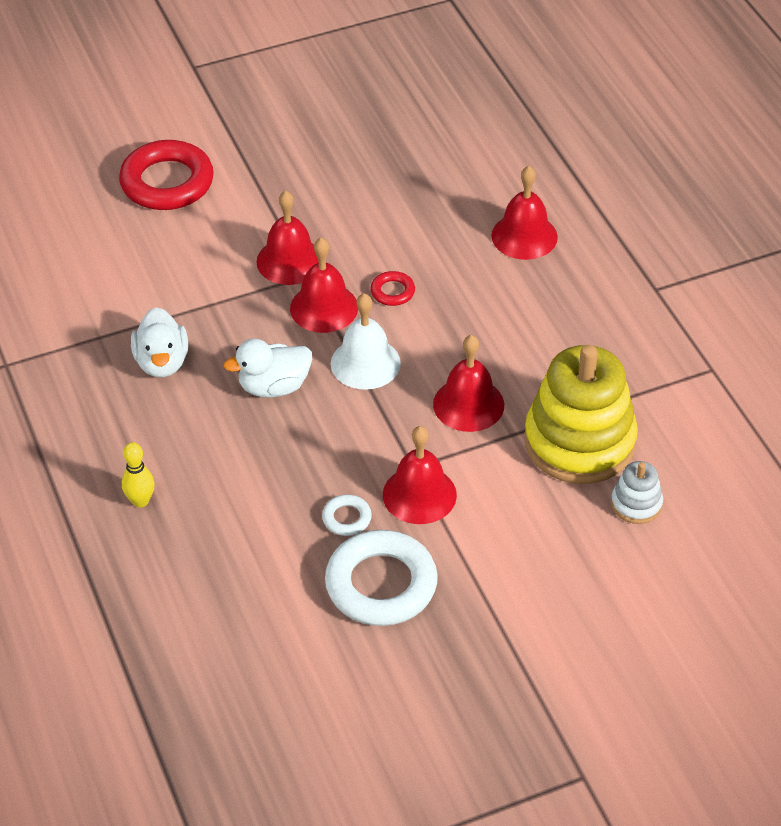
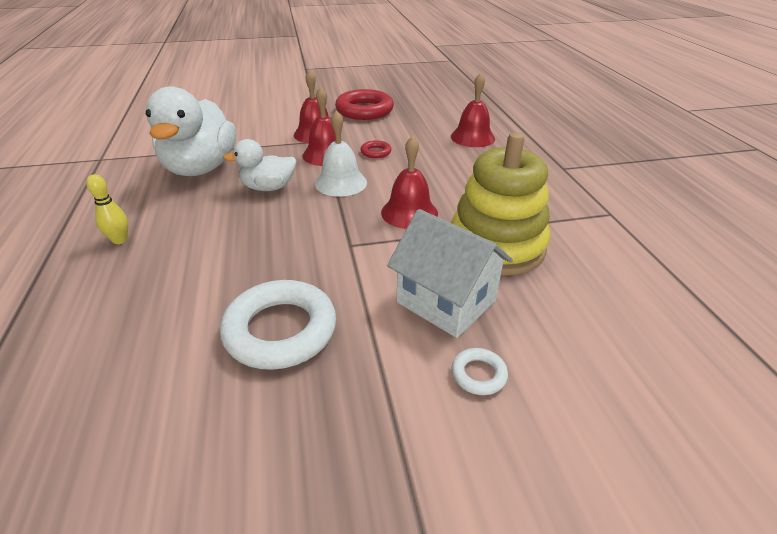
camera: 10 degrees right, 10 degrees down
(162, 362) = (201, 168): white duck -> white duck, size x1.80
(167, 182) = (263, 100): red ring -> red ring (364, 110)
(347, 518) = (277, 273): white ring -> white ring (478, 374)
(419, 494) = (347, 264): red bell -> none
(536, 526) = (446, 301): none -> white house
(636, 504) = (545, 297): white stacking toy -> none

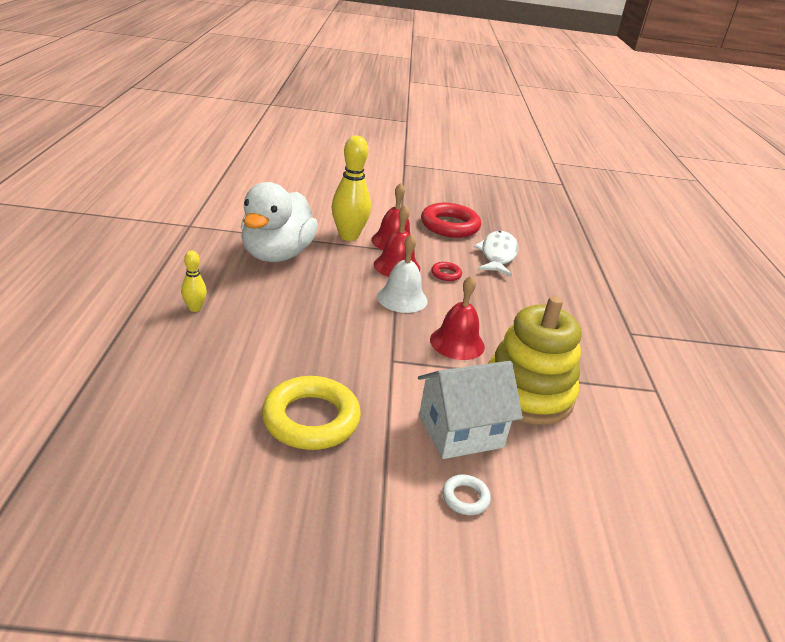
camera: 10 degrees right, 5 degrees down
(268, 188) = (333, 288): white duck -> none
(270, 137) = (348, 236): none -> yellow bowling pin
(280, 330) = (311, 419): white ring -> yellow ring
(417, 126) = (497, 255): none -> white fish
(446, 301) = (460, 431): white house -> white house turned 75 degrees counterclockwise
(472, 137) = (550, 279): red bell -> none

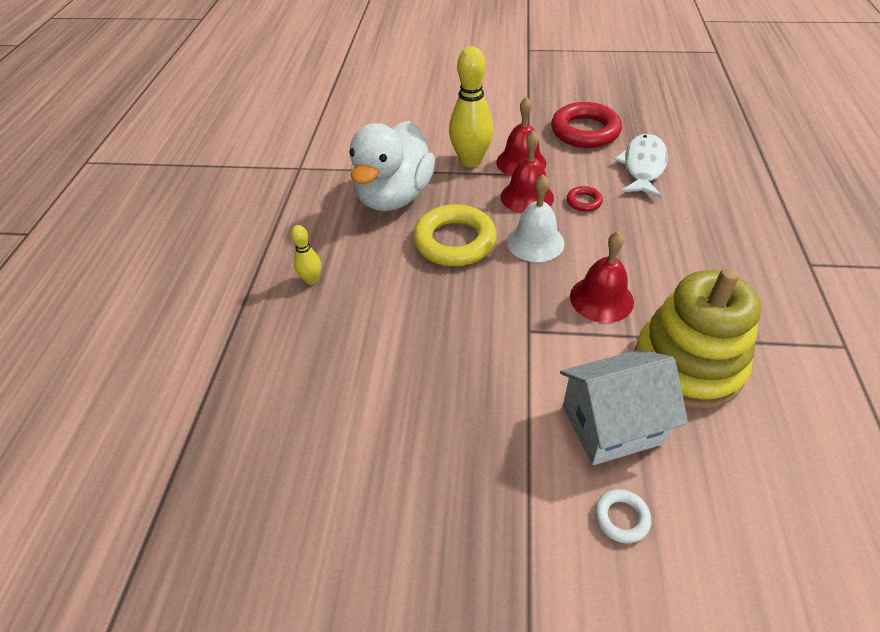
camera: 10 degrees right, 15 degrees up
(311, 419) = (443, 420): yellow ring -> yellow ring (454, 241)

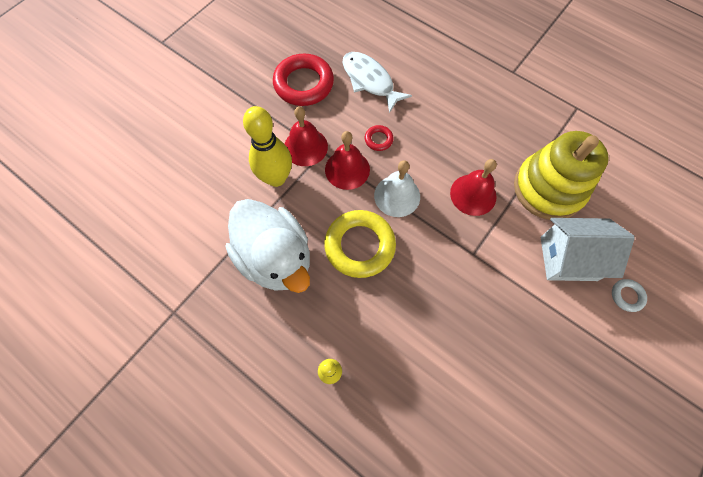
camera: 60 degrees left, 20 degrees up
(611, 425) = (568, 258): white house -> white house turned 75 degrees clockwise

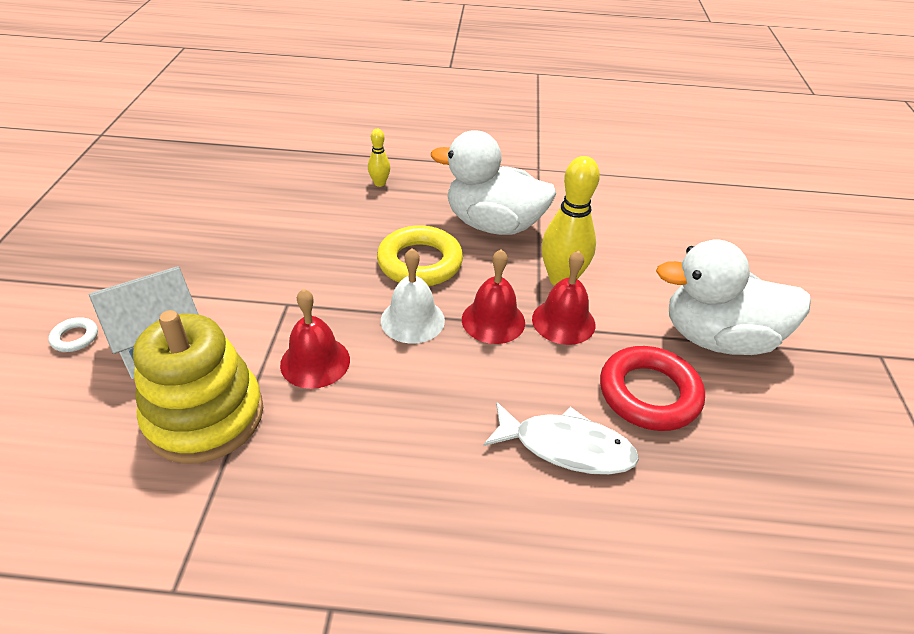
camera: 145 degrees right, 25 degrees down
(231, 92) = (717, 338): none -> white duck
(378, 139) = (483, 370): red ring -> none

